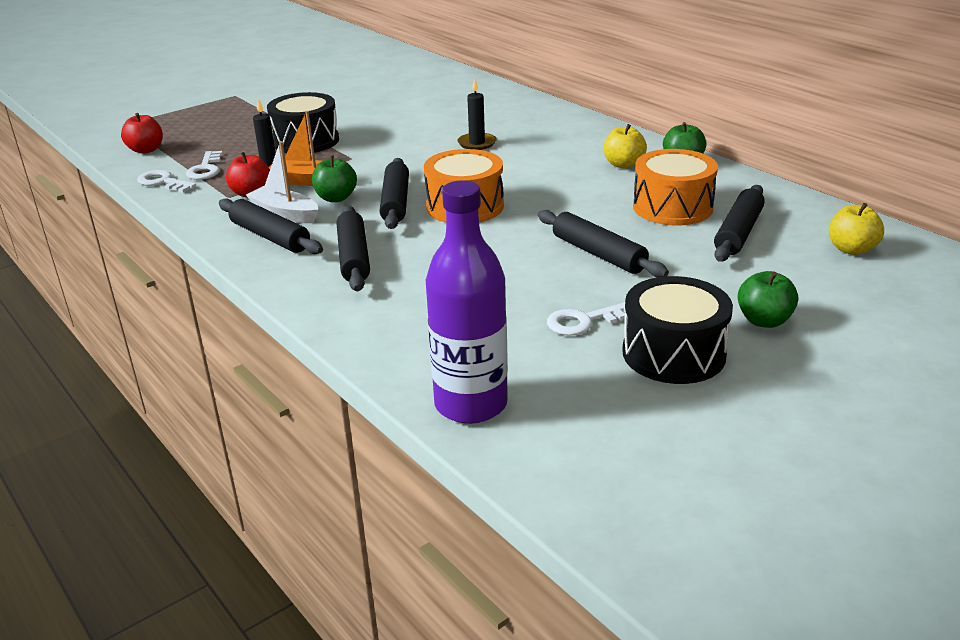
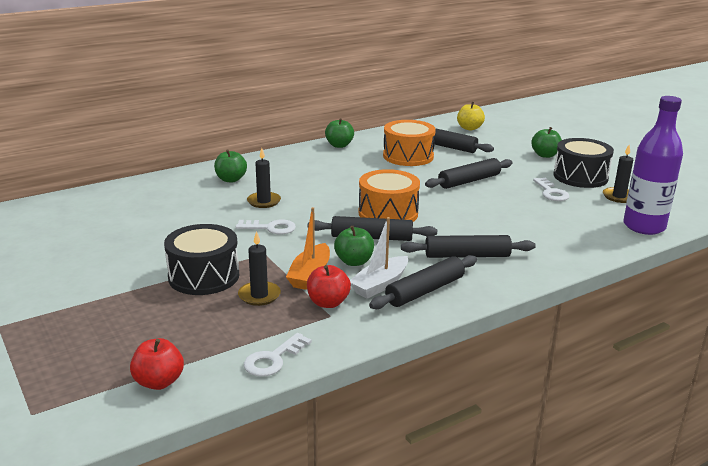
camera: 85 degrees left, 5 degrees down
(205, 169) = (249, 333): white key -> white key (270, 228)
(531, 122) = (231, 179): none -> green apple
(595, 389) = (619, 197): none -> black candle
(623, 164) = (334, 160): yellow apple -> none

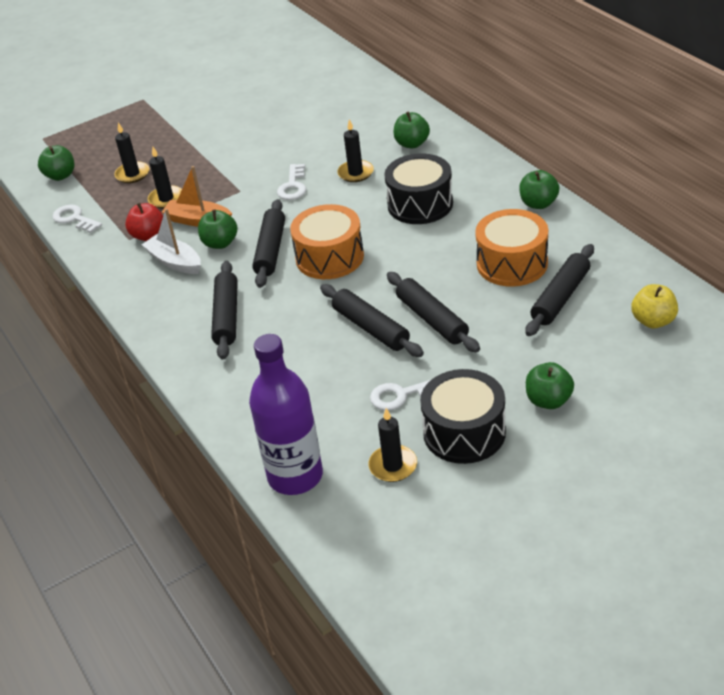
camera: 95 degrees right, 15 degrees up
(159, 382) = (60, 176): red apple -> green apple
(192, 322) = (132, 174): none -> black candle
(204, 276) = (202, 166): black drum -> black drum (420, 204)
(425, 291) = (160, 289): black rolling pin -> black rolling pin (370, 328)

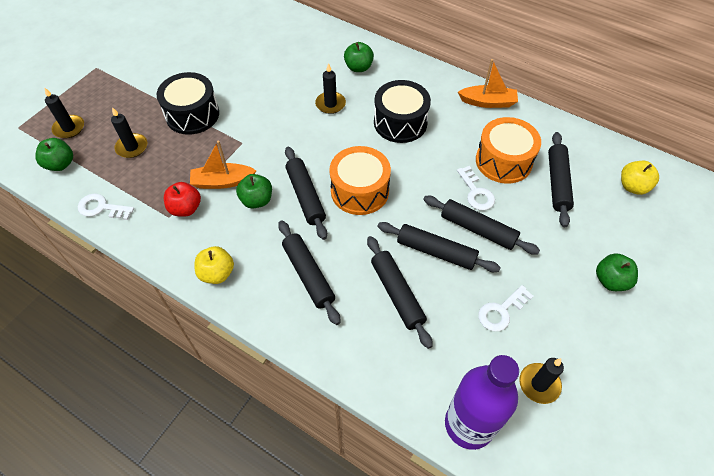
camera: 30 degrees left, 15 degrees up
(142, 294) = (217, 273): none -> yellow apple
(166, 199) = (179, 166): black candle -> black candle (69, 128)
(175, 262) = (227, 230): white boat -> none
(293, 186) = (286, 128): white key -> white key (476, 192)
(303, 353) = (397, 294): none -> black rolling pin
(464, 432) = (571, 331): black drum -> black drum (192, 114)
(538, 204) = (488, 102): green apple -> orange boat

